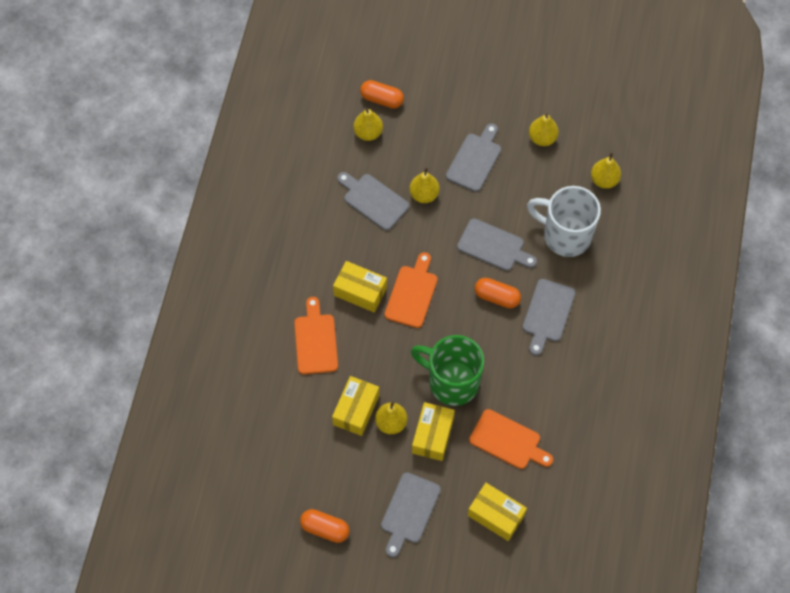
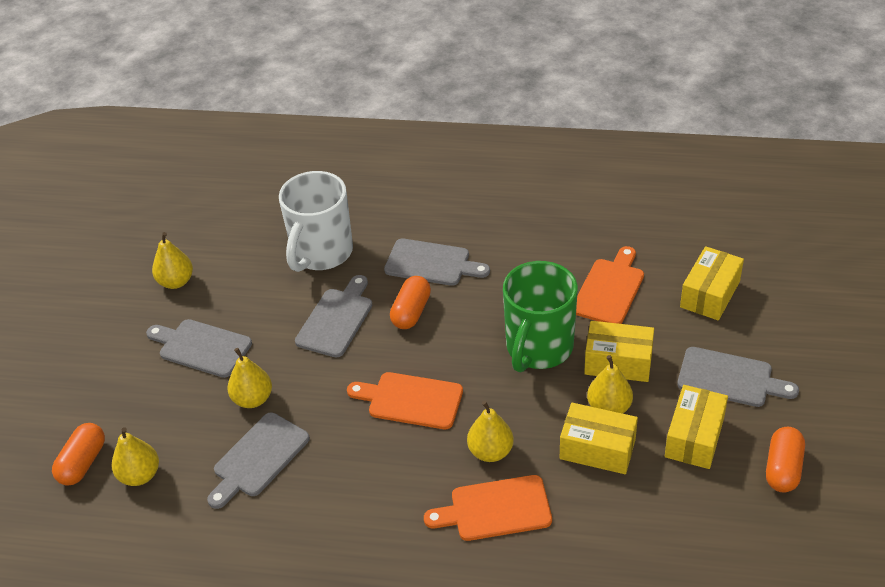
camera: 90 degrees left, 20 degrees down
(360, 291) = (410, 461): yellow box -> yellow box (694, 437)
(604, 180) = (244, 223): yellow pear -> yellow pear (490, 451)

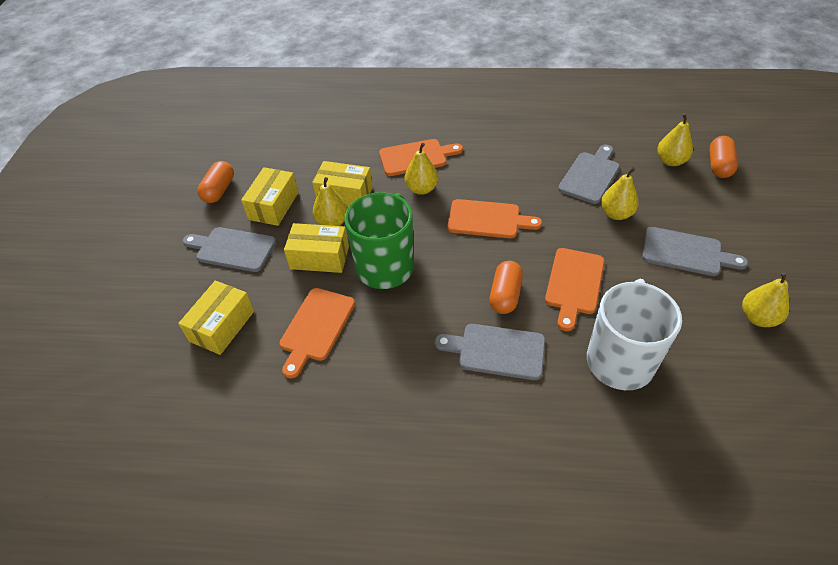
camera: 175 degrees right, 5 degrees up
(336, 319) = (574, 284): grey cutting board -> orange cutting board

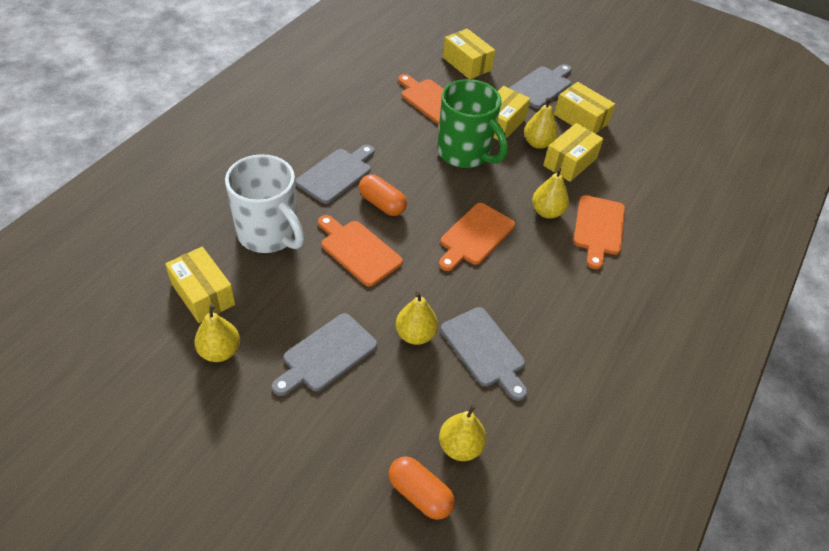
camera: 110 degrees right, 0 degrees up
(219, 190) = (620, 97): orange capsule -> none
(728, 366) = (203, 294): none -> yellow box

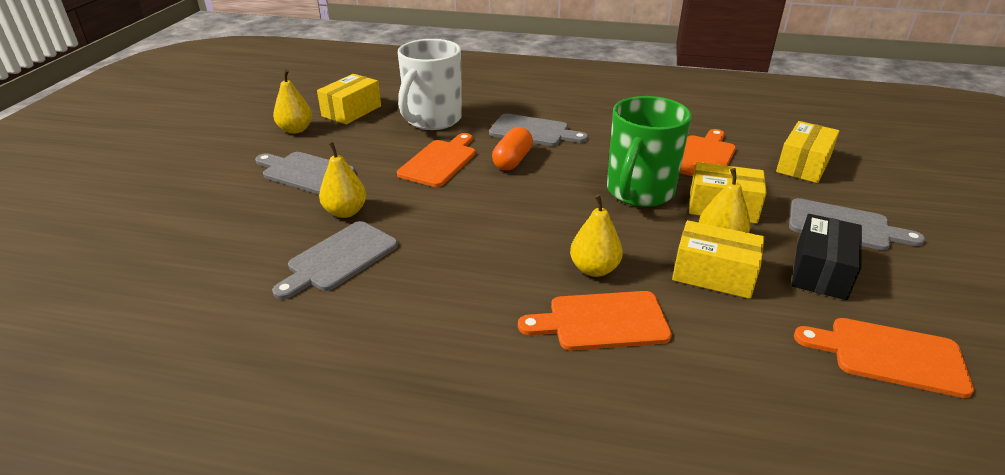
camera: 75 degrees right, 15 degrees down
(419, 494) = (151, 250): orange capsule -> none
(460, 446) = (207, 265): yellow pear -> none
(475, 236) = (508, 222): orange cutting board -> orange cutting board (889, 355)
(581, 119) = (821, 271): yellow box -> black box

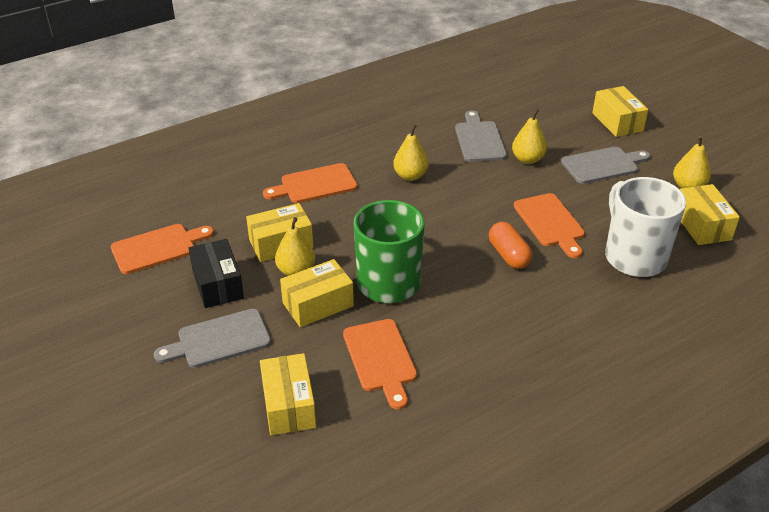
camera: 135 degrees right, 5 degrees up
(197, 195) = (617, 122): none -> yellow box
(533, 131) = (545, 297): grey cutting board -> none
(594, 269) = (349, 208): yellow pear -> yellow pear (410, 176)
(601, 321) = (314, 185): orange cutting board -> orange cutting board turned 150 degrees counterclockwise

